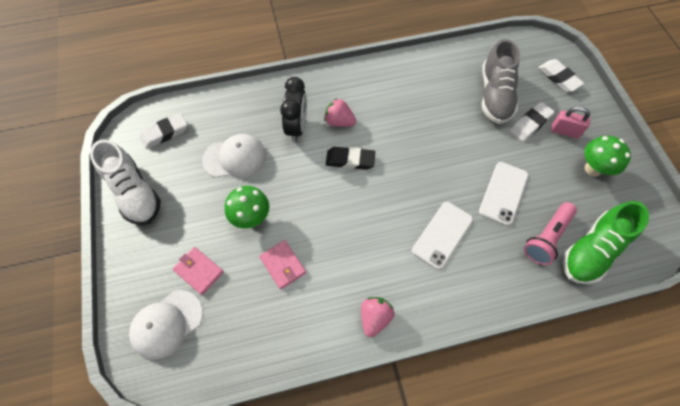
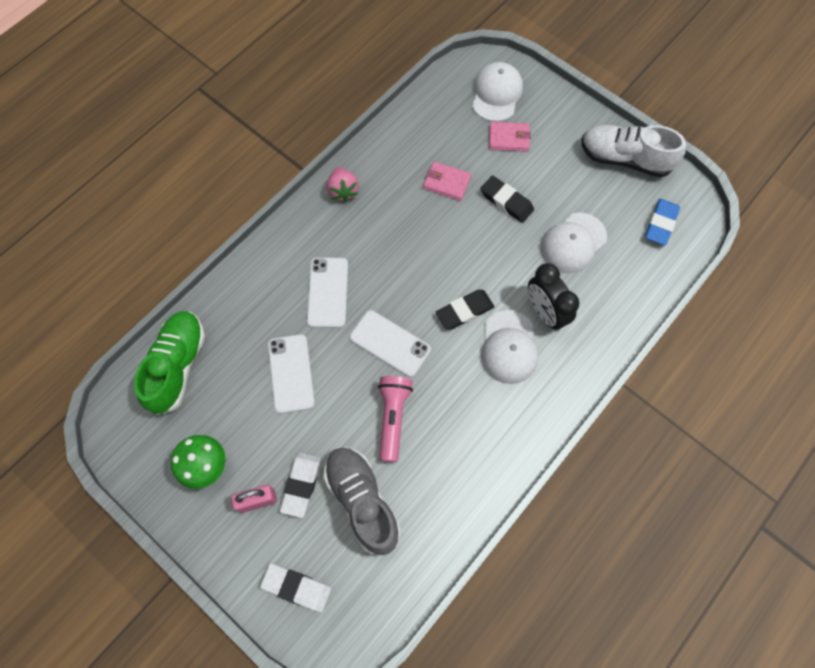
camera: 145 degrees right, 5 degrees up
(165, 133) = (660, 224): white eraser -> blue eraser
(251, 218) = (506, 201): green mushroom -> black eraser
(339, 121) = (509, 347): pink strawberry -> white cap
(418, 171) = (390, 343): none -> white phone
(546, 238) = (227, 351): pink flashlight -> pink flashlight (393, 418)

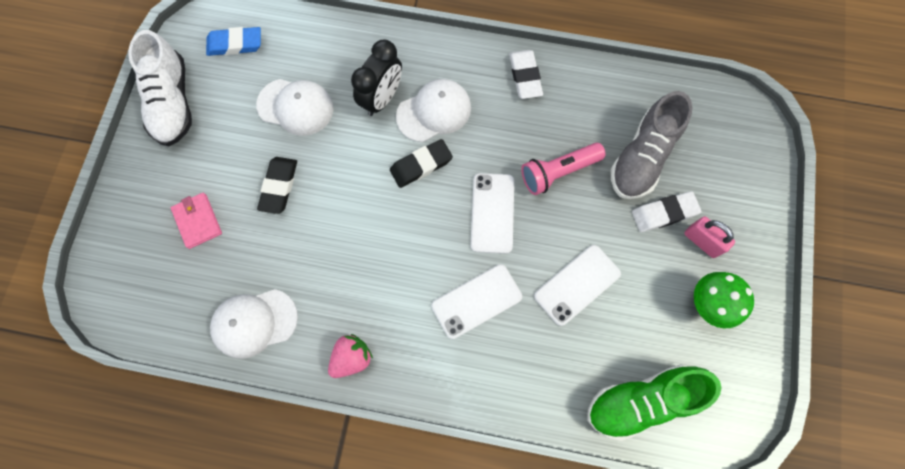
camera: 120 degrees left, 5 degrees up
(296, 587) = (740, 168): white eraser -> white eraser (525, 76)
(447, 183) = (286, 255): pink wallet -> none
(464, 311) = (421, 165): black eraser -> black eraser turned 60 degrees counterclockwise
(496, 94) = (141, 263): white cap -> white cap (254, 323)

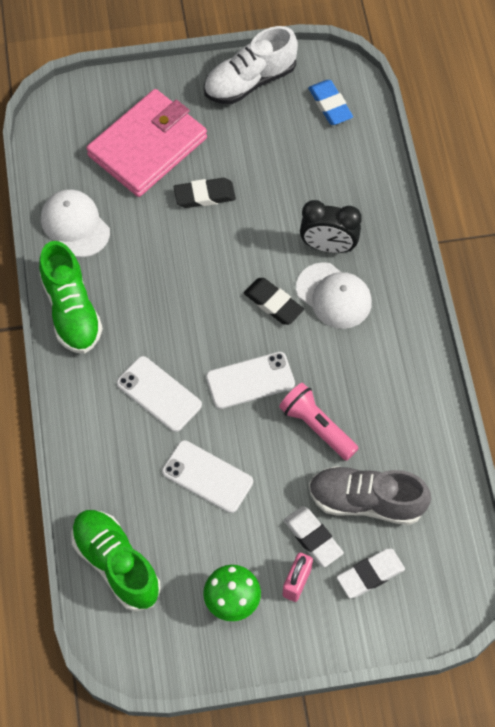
camera: 70 degrees right, 10 degrees down
(198, 221) = (147, 146): pink wallet -> pink wallet, size x2.23
(295, 107) = (288, 178): white cap -> none
(352, 358) = (71, 310): pink strawberry -> green shoe
(525, 76) = (409, 365): white eraser -> white eraser (370, 575)

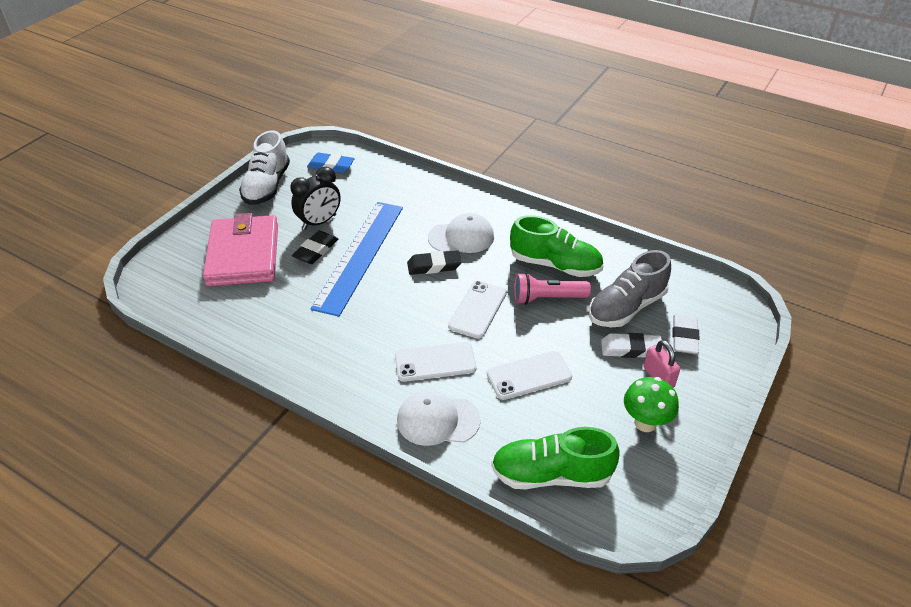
camera: 50 degrees left, 20 degrees down
(71, 310) = (311, 369): green shoe -> green shoe (555, 265)
(75, 224) = (248, 325): white cap -> white cap (438, 420)
(231, 235) = (360, 255): none -> blue ruler
(328, 246) = (424, 220): black clock -> black clock (319, 222)

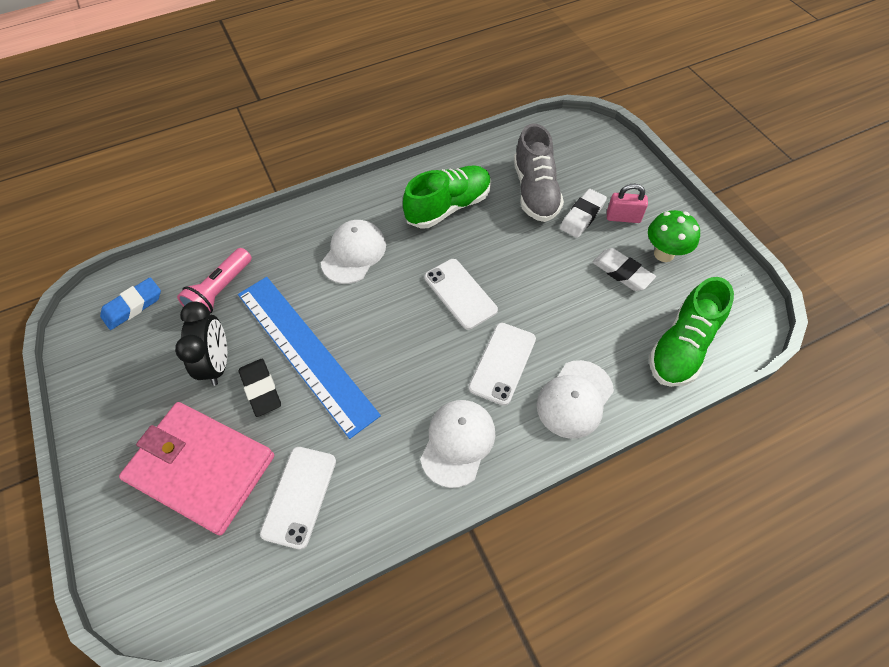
camera: 55 degrees left, 15 degrees up
(267, 186) = (102, 387): white shoe -> none
(348, 367) = (458, 443): none -> white cap
(434, 266) = (374, 296): black eraser -> none
(529, 375) = (566, 301): white phone -> white phone (299, 496)
(547, 298) = (485, 236): pink flashlight -> pink flashlight (220, 291)
(684, 337) = (592, 177): white eraser -> white eraser (622, 272)

